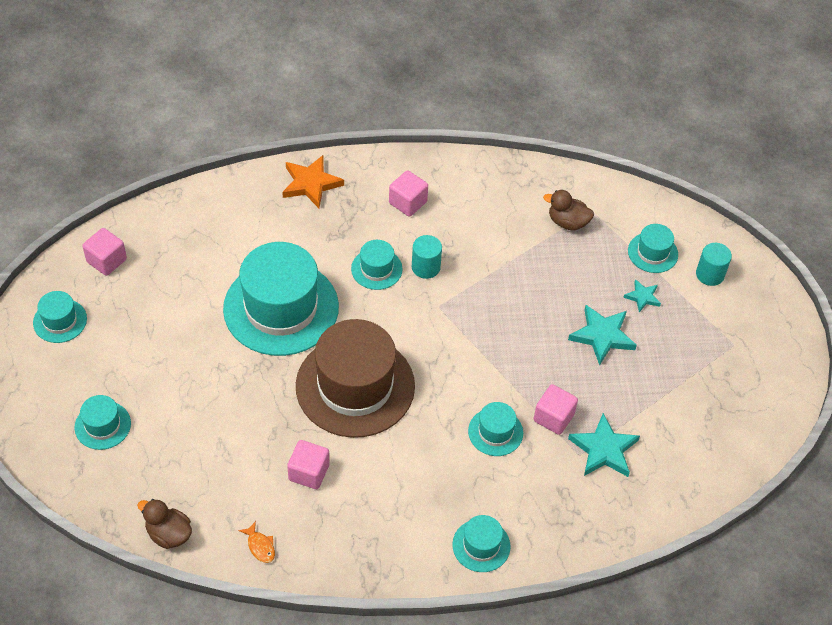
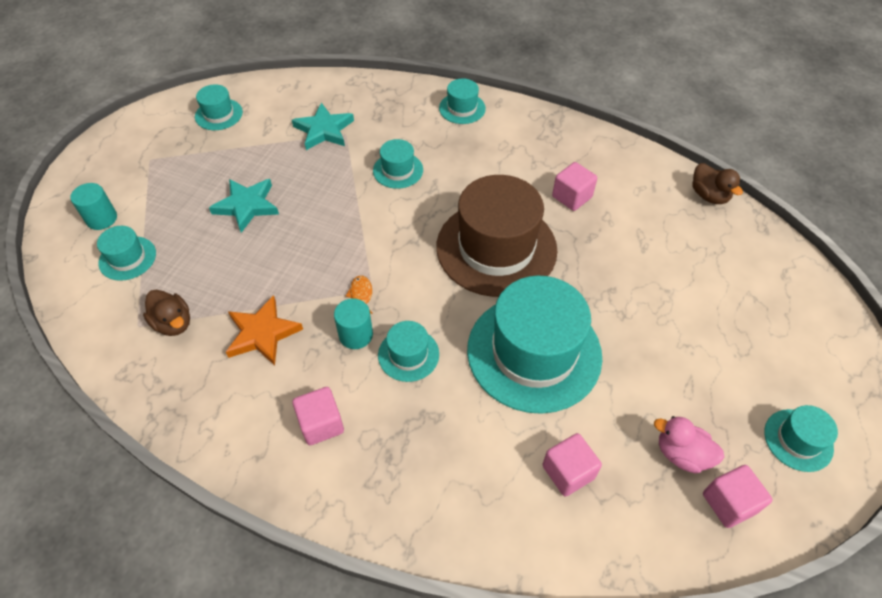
camera: 150 degrees left, 0 degrees up
(102, 425) = (758, 303): turquoise hat -> turquoise hat (219, 114)
(146, 279) = (681, 454): none -> pink duck
(260, 546) = (633, 163): orange fish -> orange fish (361, 295)
(311, 184) = (421, 507): orange star -> orange star (262, 333)
(553, 417) = (343, 163): pink cube -> pink cube (568, 472)
(642, 297) = (180, 223): turquoise star -> none

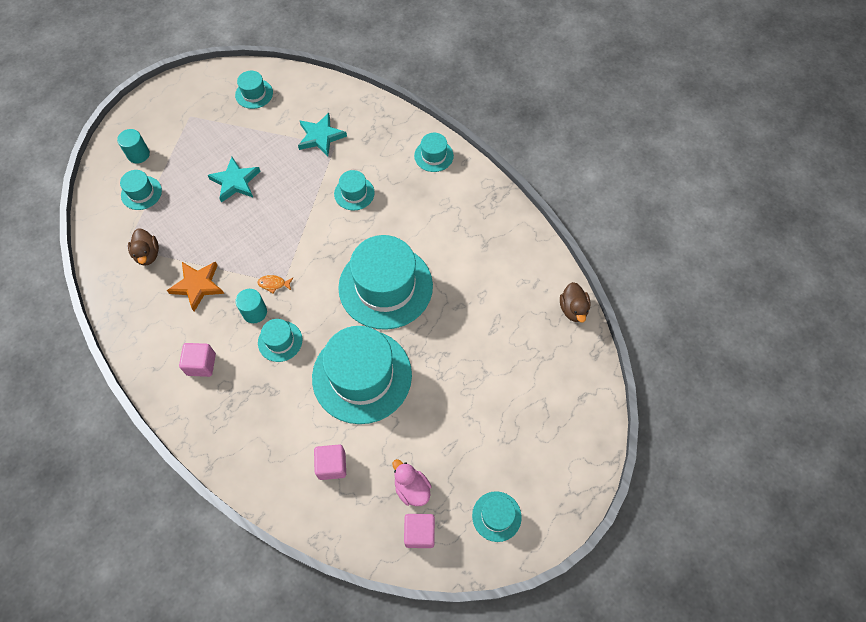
camera: 25 degrees right, 10 degrees up
(361, 295) = (274, 284): orange fish -> orange fish turned 105 degrees counterclockwise
(496, 248) = (385, 286): brown hat -> turquoise hat
(572, 197) = (467, 267): pink cube -> none

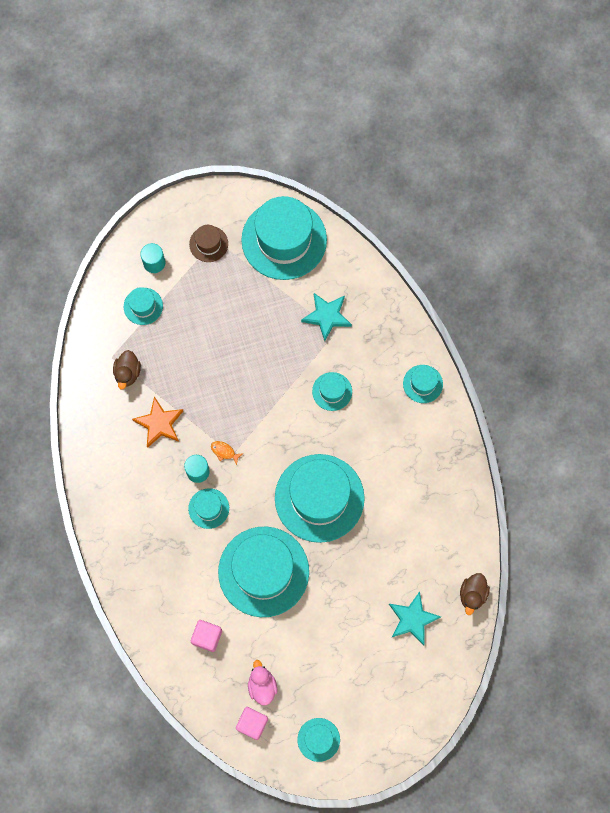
camera: 25 degrees right, 10 degrees up
(185, 121) = (208, 244): none -> brown hat
(201, 364) = (136, 500): pink cube -> none
(235, 182) = (230, 331): turquoise star -> turquoise star (412, 619)
(254, 94) = (284, 240): turquoise hat -> turquoise hat, size x2.19

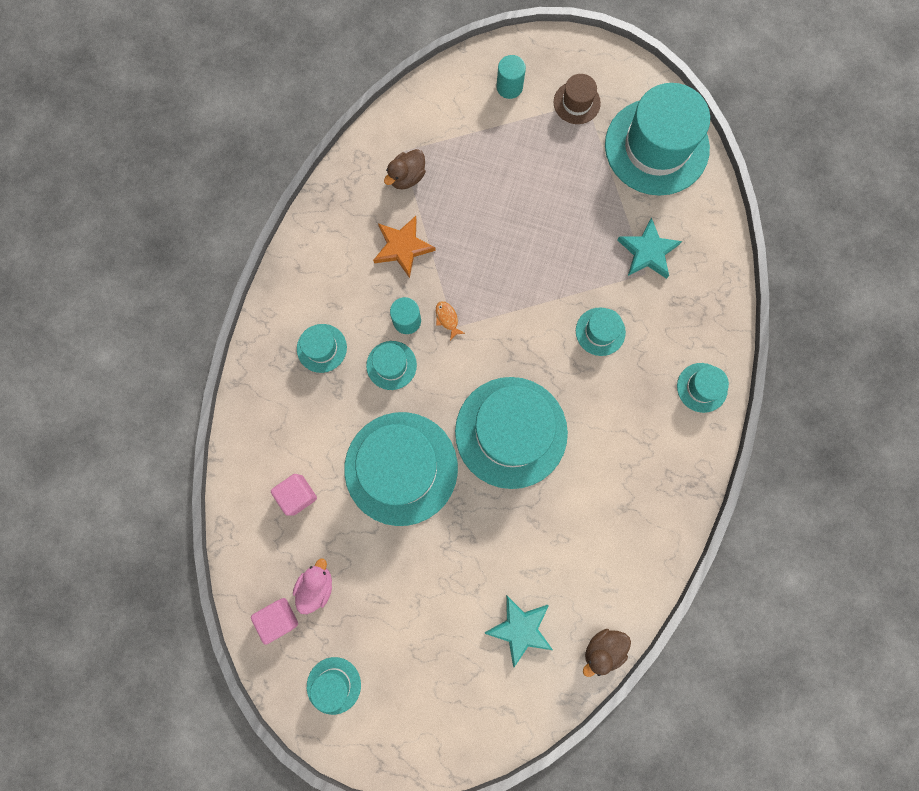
camera: 35 degrees right, 5 degrees up
(143, 306) = (468, 122): turquoise hat -> turquoise hat (321, 348)

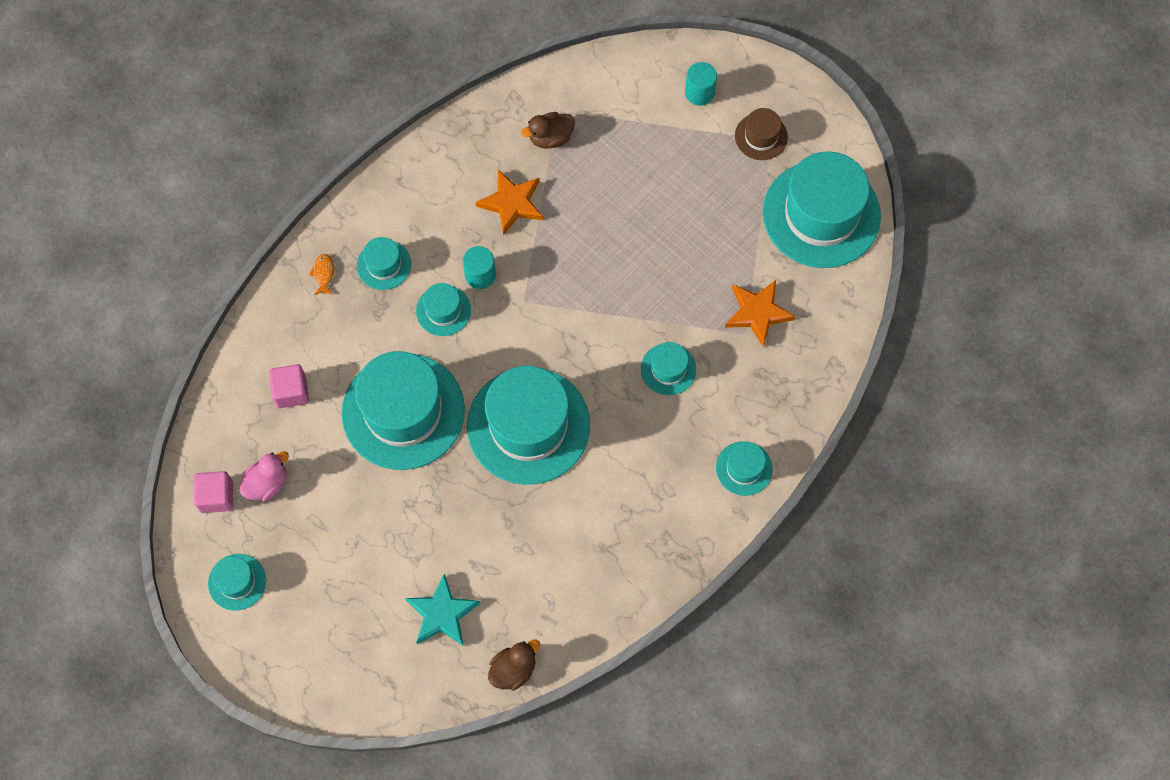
camera: 25 degrees right, 10 degrees down
(447, 319) = (521, 290): orange fish -> orange fish (323, 274)
(603, 648) = (513, 669): brown duck -> brown duck turned 150 degrees clockwise
(648, 252) = (758, 313): turquoise star -> orange star

